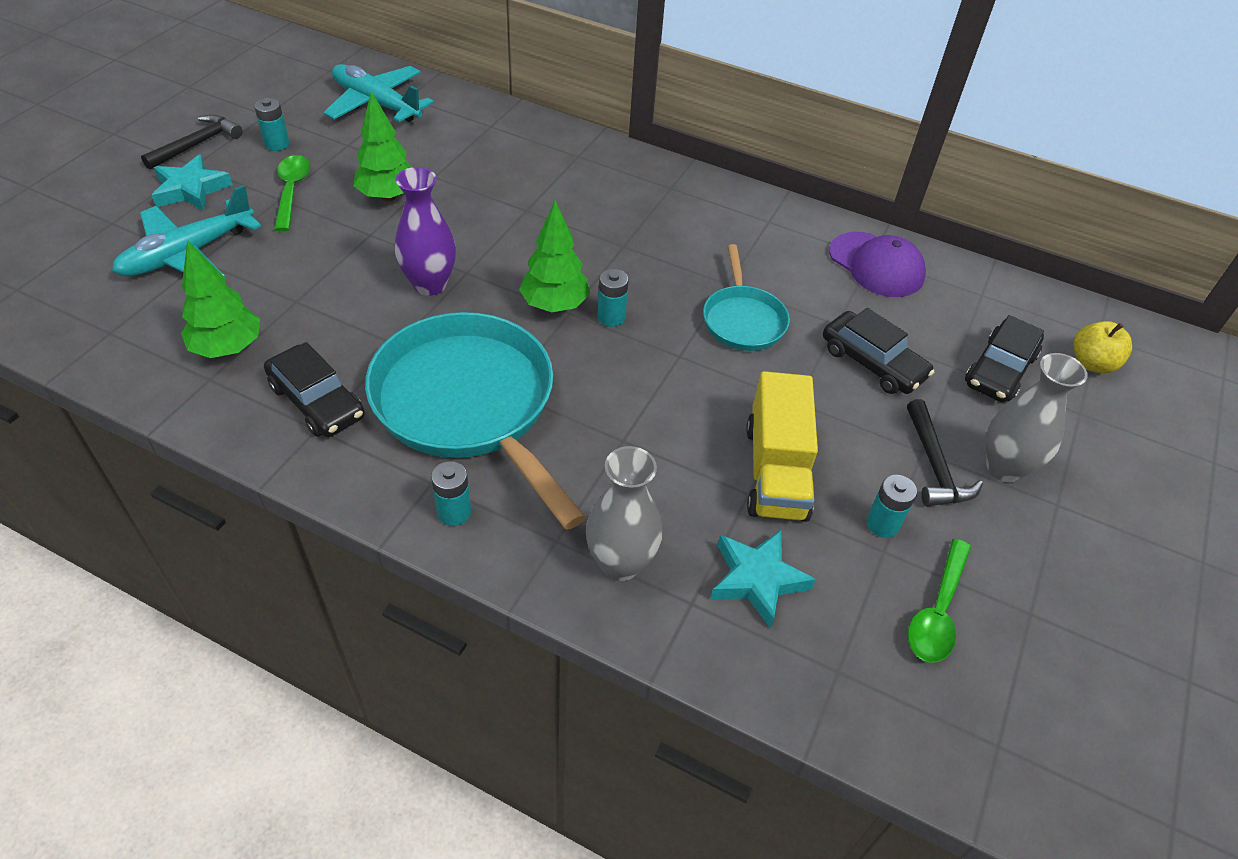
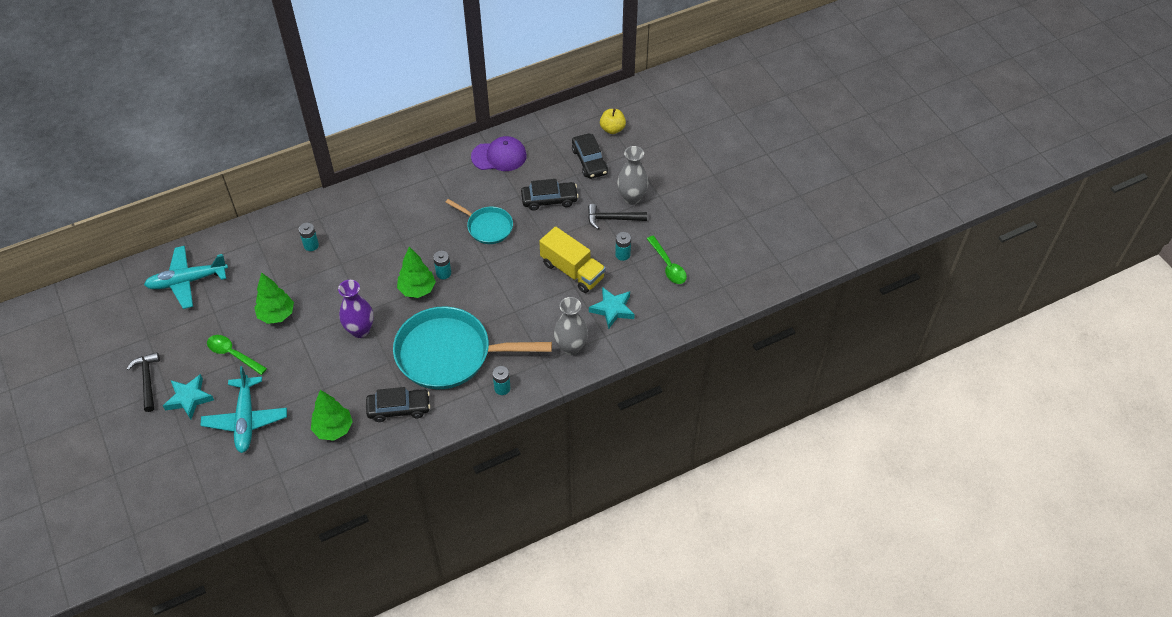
camera: 50 degrees left, 5 degrees up
(277, 144) = (183, 343): turquoise battery -> turquoise battery (311, 245)
(934, 465) = (612, 219): black hammer -> black hammer turned 150 degrees clockwise

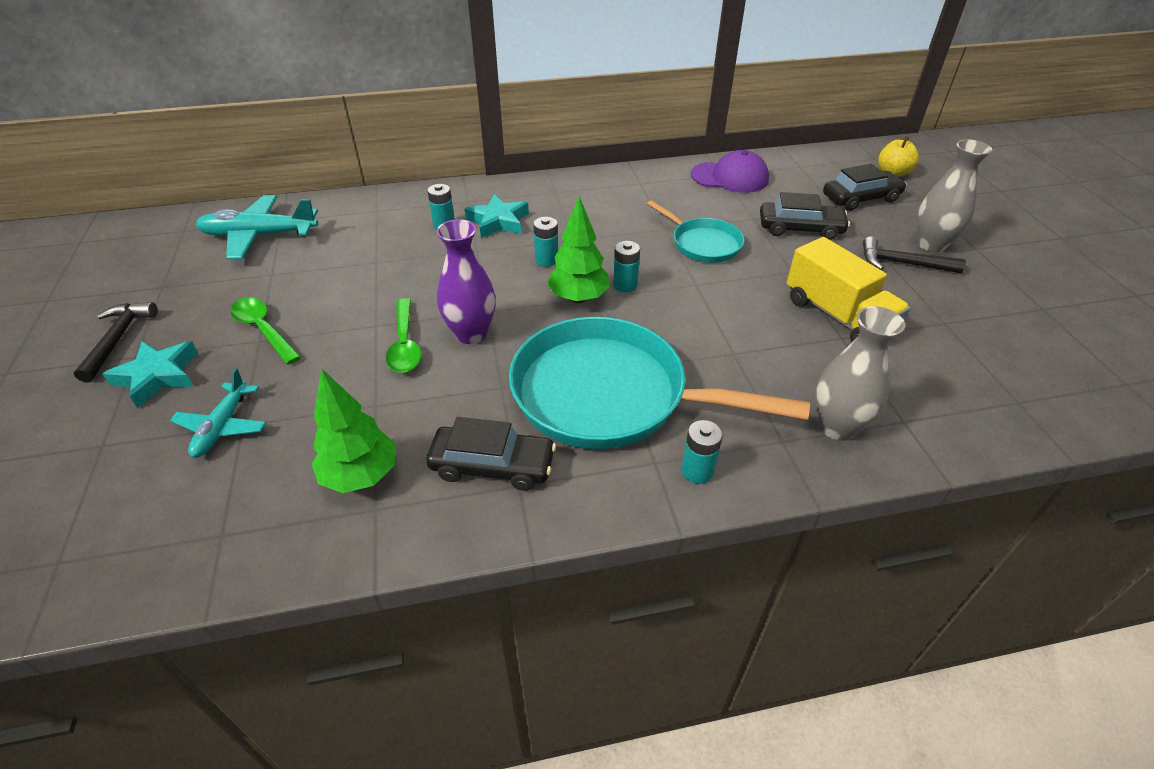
camera: 15 degrees right, 10 degrees down
(246, 420) = (222, 427): turquoise plane -> turquoise plane, size x0.62
(276, 315) = (356, 293): green tree -> none
(589, 161) = (861, 198): black car -> black car turned 105 degrees counterclockwise
(612, 309) = (914, 382): turquoise star -> turquoise star (498, 221)
(622, 254) = (924, 309): turquoise battery -> turquoise battery (546, 260)
(668, 265) = (1010, 336): green spoon -> green spoon (405, 344)

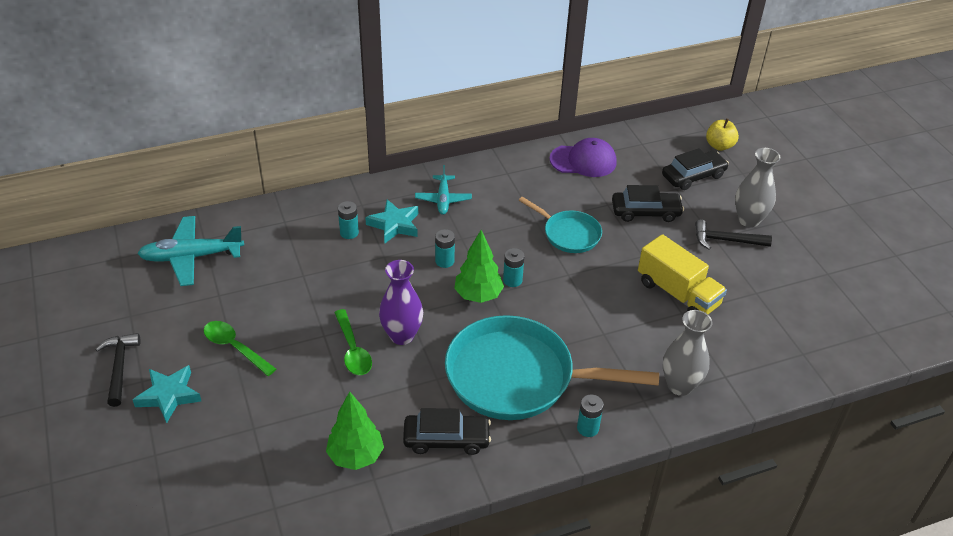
camera: 10 degrees left, 0 degrees up
(222, 427) = (239, 431): turquoise plane -> turquoise plane (443, 199)

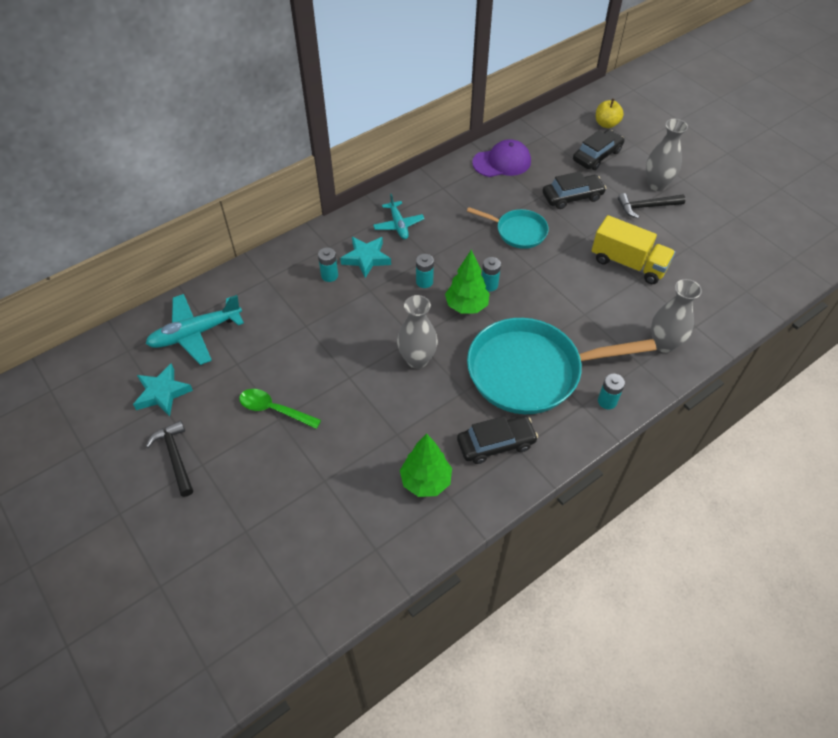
camera: 15 degrees left, 10 degrees up
(169, 395) = (234, 471): turquoise star -> turquoise star (162, 393)
(353, 350) = (380, 384): green spoon -> none
(402, 335) = (417, 359): purple vase -> grey vase

